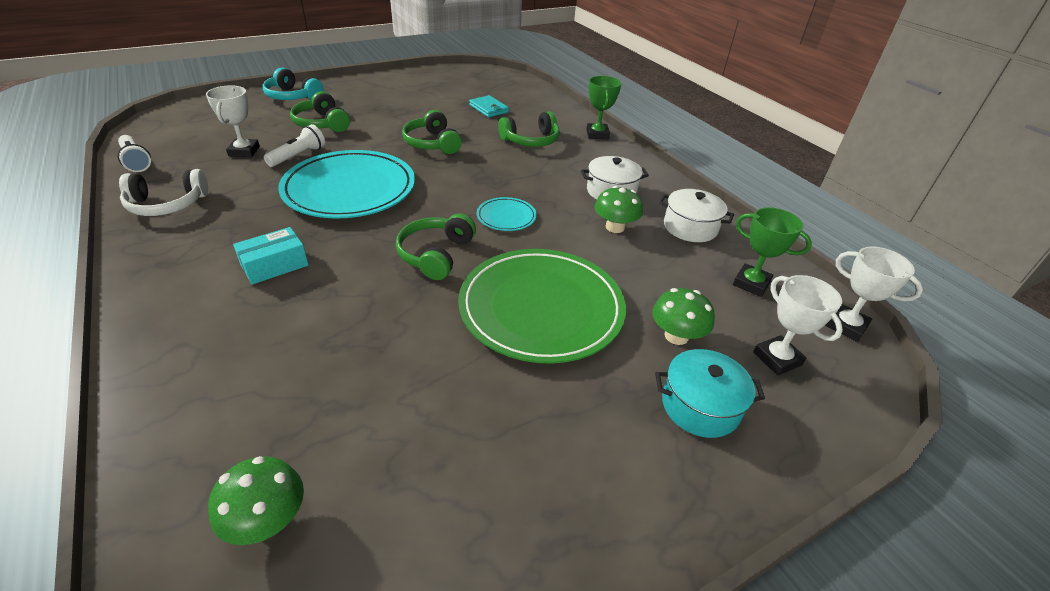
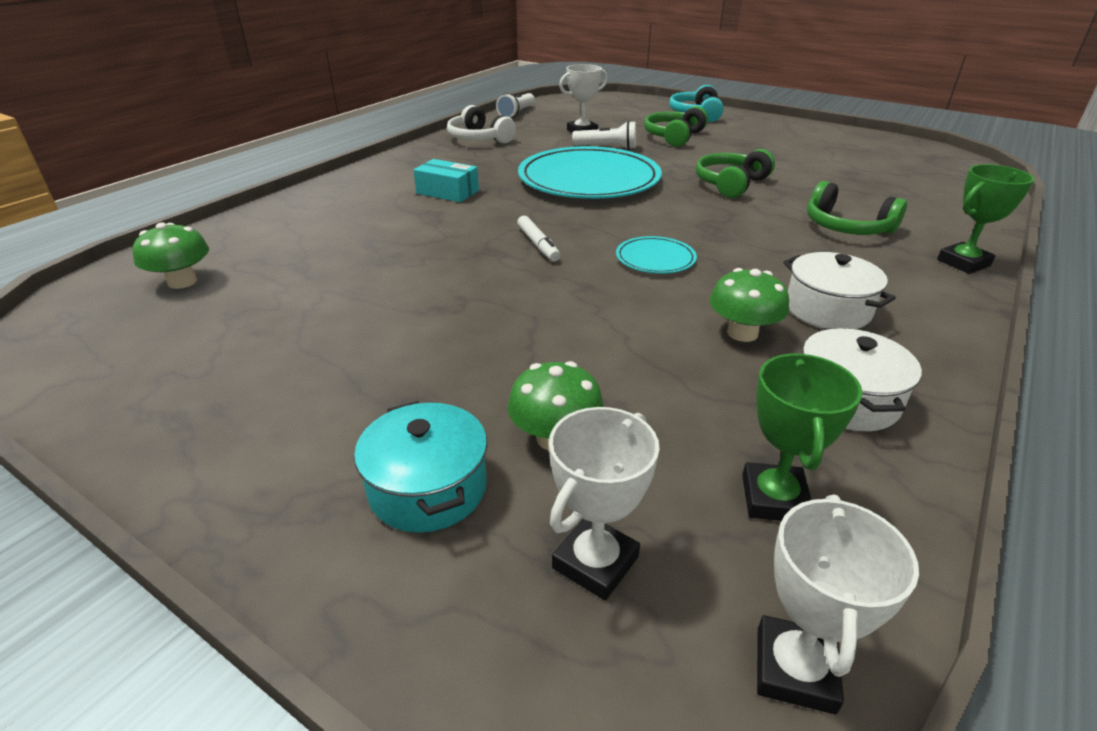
camera: 65 degrees right, 5 degrees down
(435, 254) = (538, 244): green headphones -> white marker
(489, 109) = (867, 186): turquoise wallet -> none
(541, 308) = (513, 324): green plate -> none

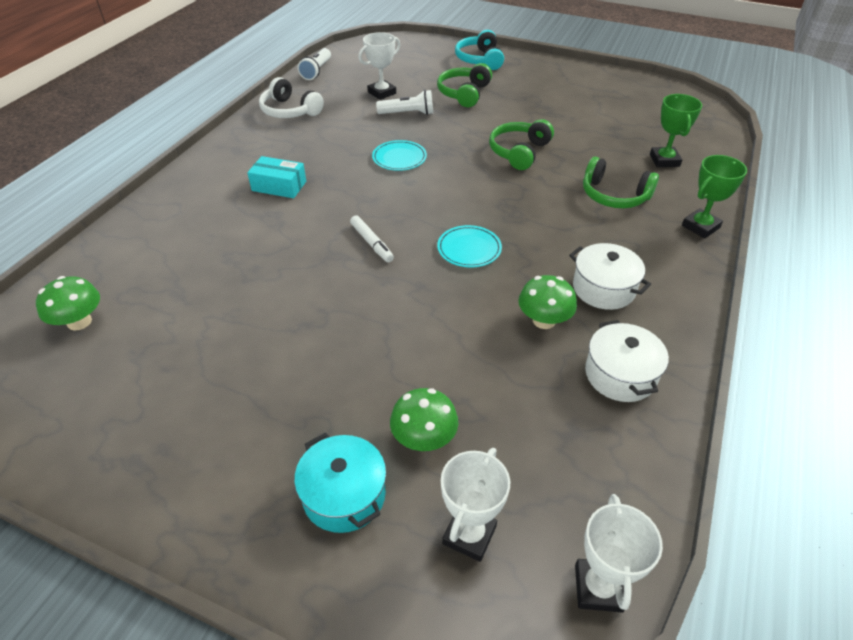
camera: 10 degrees left, 10 degrees up
(589, 179) = (399, 158): turquoise plate -> turquoise plate, size x0.44
(774, 499) = (577, 467): green trophy -> green trophy (664, 160)

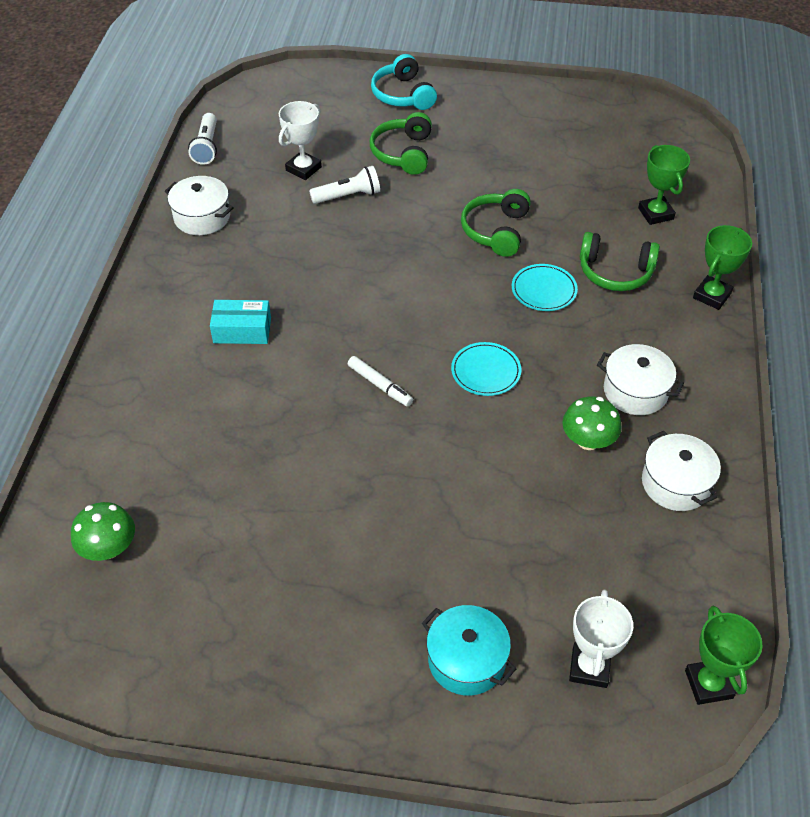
camera: 15 degrees left, 5 degrees up
(289, 111) = (202, 217): white headphones -> white pot
(399, 158) = (364, 264): turquoise plate -> turquoise plate (544, 290)
(424, 438) = (517, 590): green mushroom -> none
(598, 588) = (708, 684): white trophy -> green trophy

